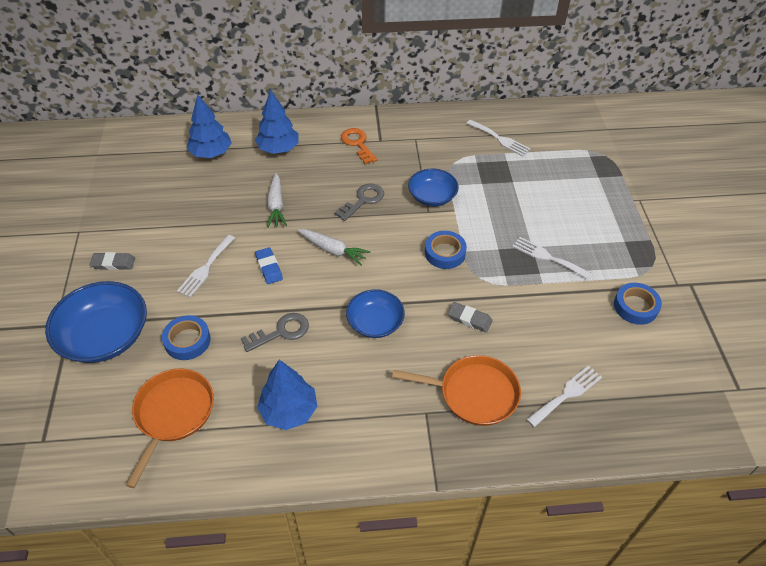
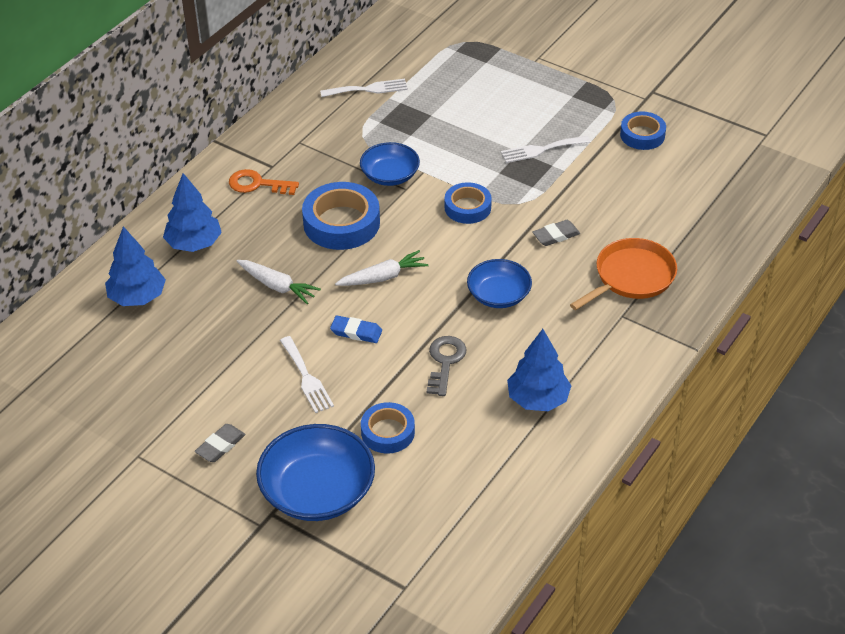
camera: 50 degrees left, 5 degrees down
(173, 413) = (464, 479): orange pan -> none
(363, 200) = (341, 223): grey key -> blue tape
(566, 394) = (683, 226): white fork -> none

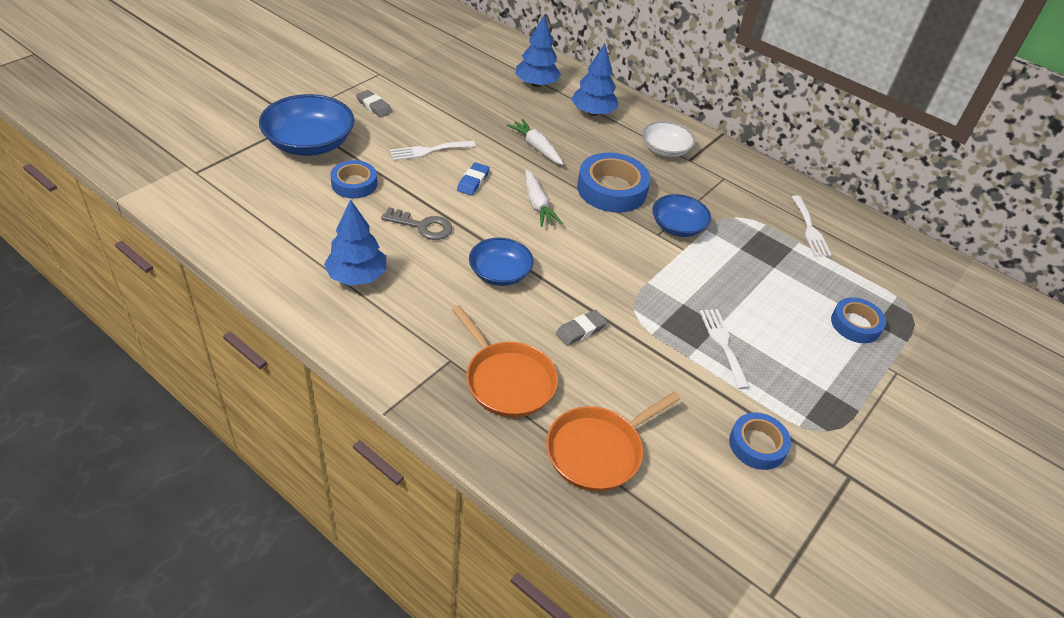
camera: 90 degrees right, 0 degrees up
(258, 184) = (665, 150): orange key -> white bowl
(277, 286) = (536, 147): white carrot -> white carrot turned 105 degrees clockwise
(467, 207) = (628, 271): blue tape -> blue tape (855, 324)
(556, 235) = (580, 330): grey eraser -> grey eraser turned 75 degrees clockwise
(683, 219) = (598, 451): none -> orange pan

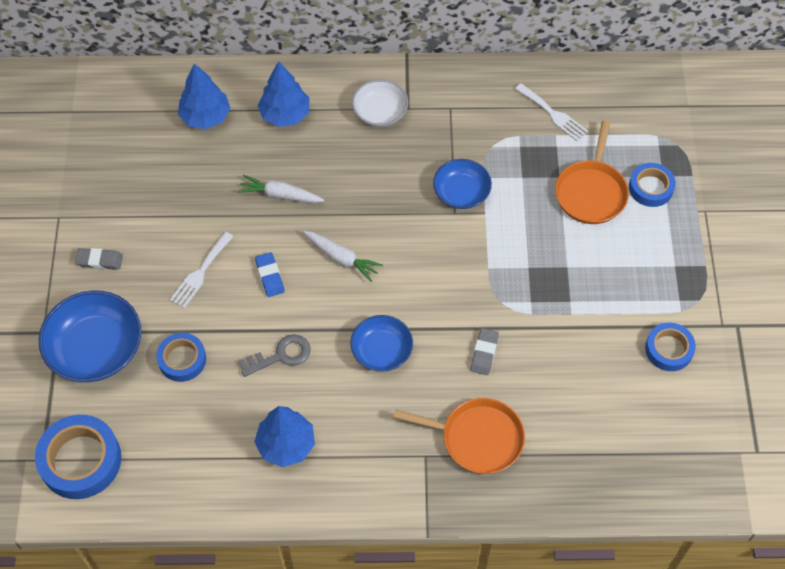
camera: 35 degrees left, 15 degrees up
(598, 451) = (582, 441): orange pan -> orange pan (591, 192)
(611, 189) = (380, 193): blue tape -> blue tape (80, 460)
(723, 344) = (583, 282): white fork -> none

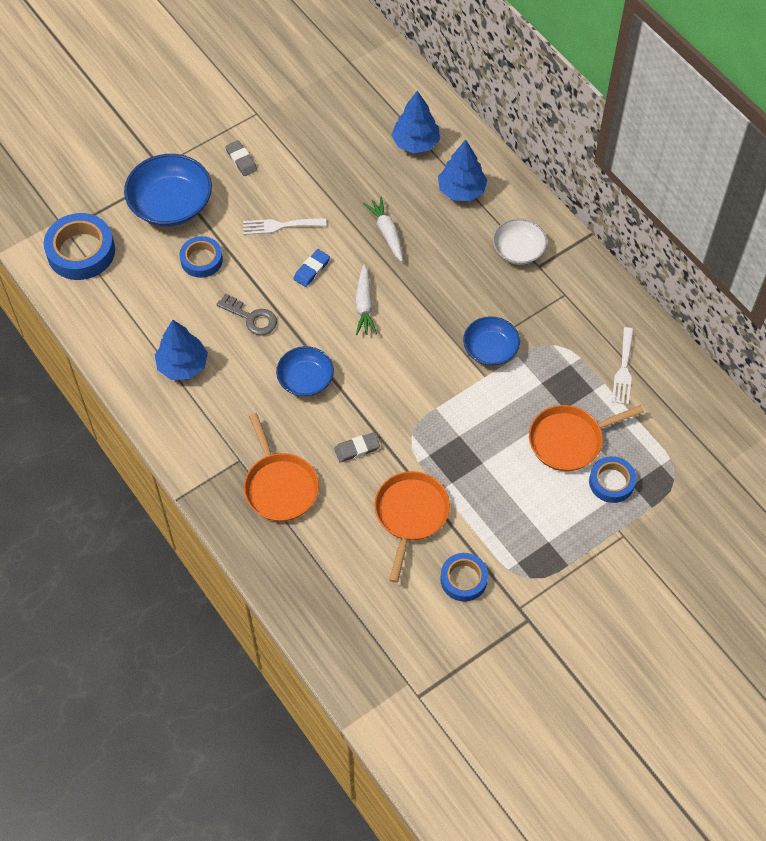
camera: 55 degrees right, 0 degrees up
(579, 351) = (410, 514): none -> orange pan

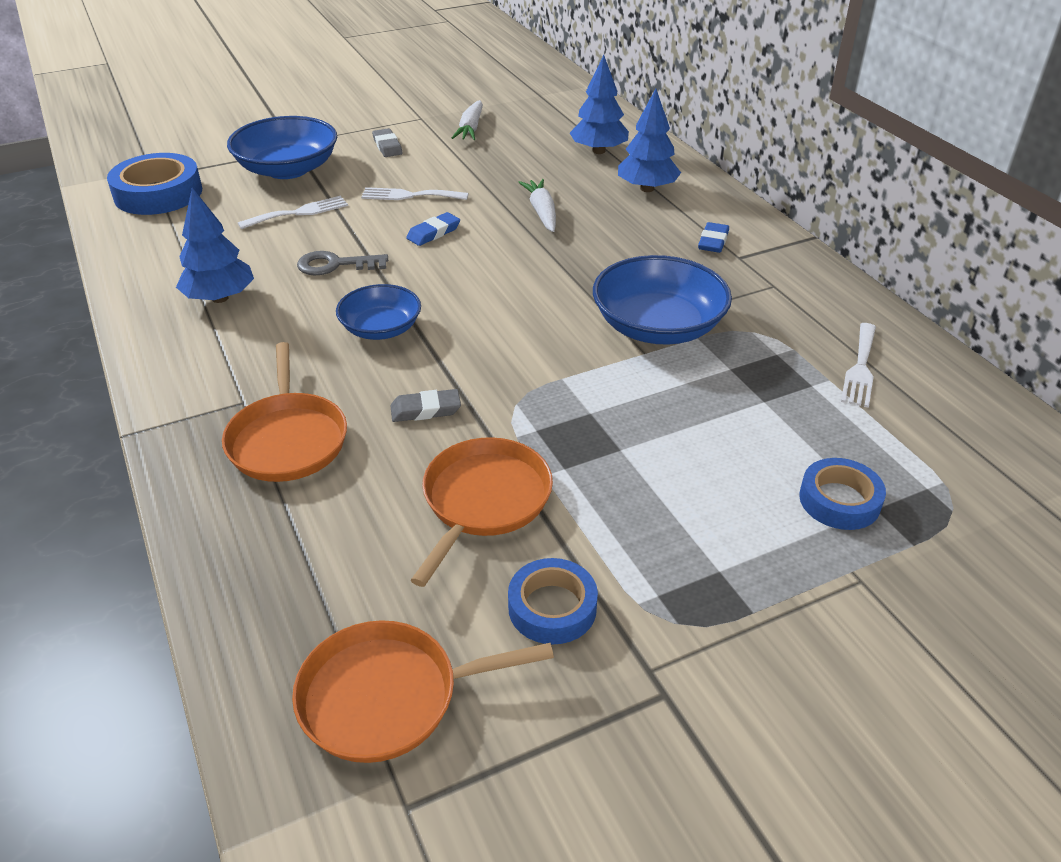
camera: 10 degrees right, 20 degrees down
(201, 260) = (299, 213): blue tape -> white fork
(251, 318) = (335, 265): grey key -> grey key turned 135 degrees clockwise
(364, 305) = (491, 269): white carrot -> white carrot (470, 129)
(490, 349) = (658, 326): blue bowl -> blue bowl, size x1.62
(518, 250) = (713, 241): white bowl -> blue eraser
(569, 440) = (768, 439): orange pan -> orange pan (387, 697)

